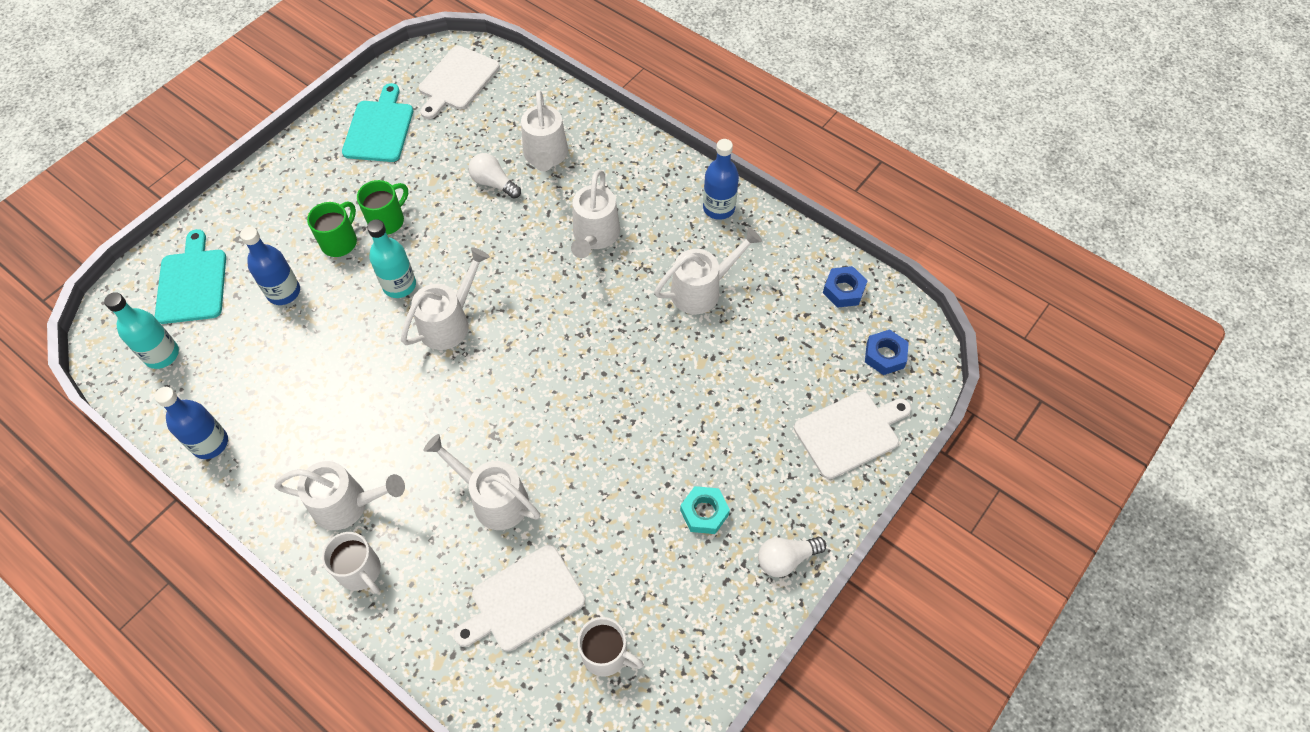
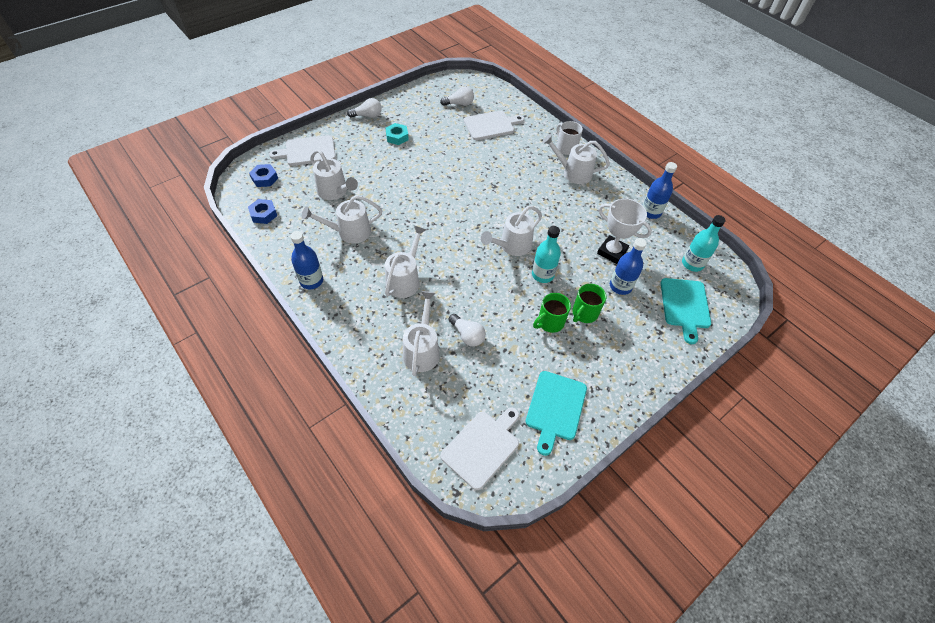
camera: 170 degrees left, 5 degrees down
(290, 347) = (612, 252): none -> white trophy
(493, 498) = (499, 161): white watering can -> white watering can (335, 192)
(606, 654) = (459, 104): white mug -> white light bulb

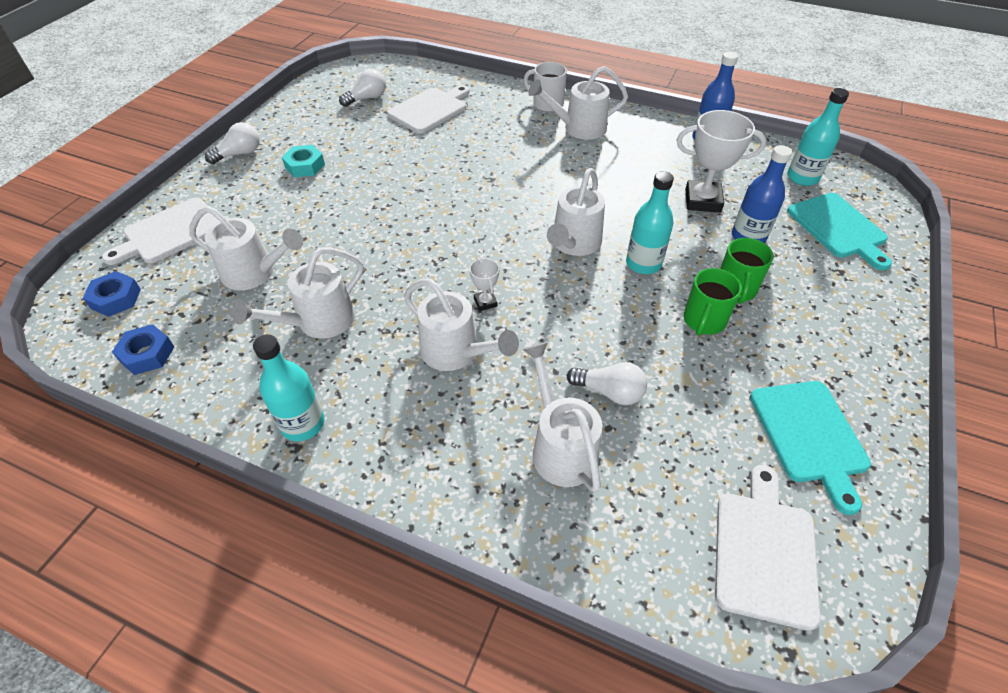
camera: 25 degrees left, 5 degrees down
(311, 281) = (303, 424): blue bottle -> turquoise bottle
(405, 279) = (456, 353): white watering can -> white watering can turned 135 degrees clockwise
(438, 258) = (485, 302): none -> white trophy

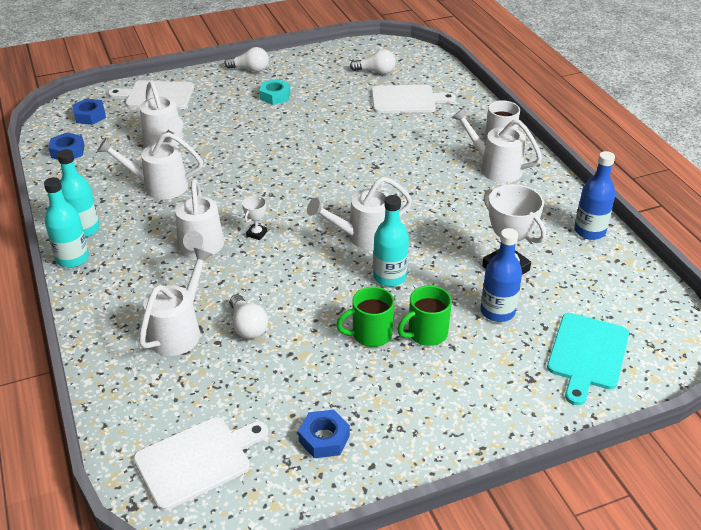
camera: 45 degrees right, 10 degrees down
(802, 177) = (625, 304): turquoise bottle -> turquoise bottle (72, 258)
(810, 435) = (324, 438): turquoise cutting board -> blue nut

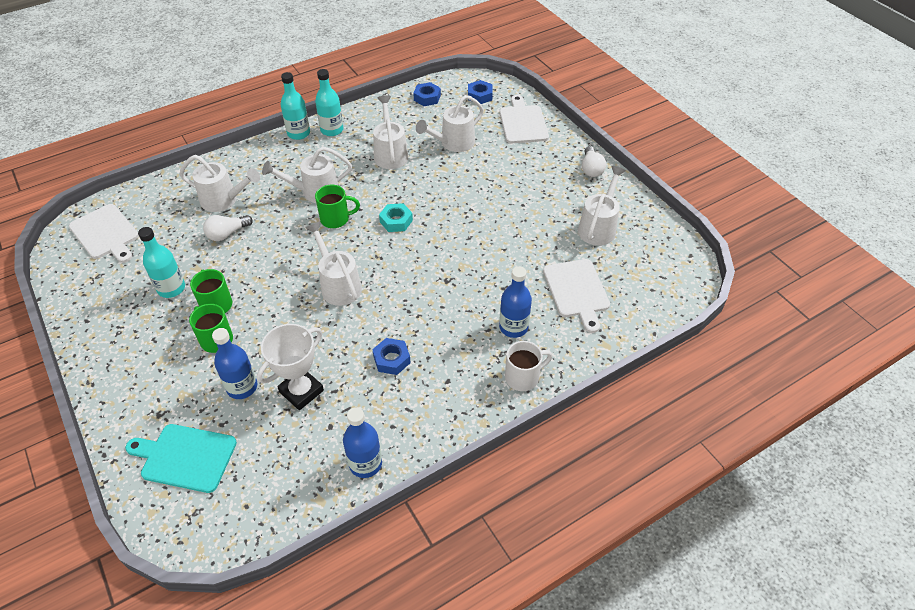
camera: 80 degrees right, 10 degrees up
(256, 234) = (336, 219): white trophy -> green mug
(275, 96) = (548, 194): turquoise nut -> turquoise nut (396, 221)
(324, 438) = (114, 292): blue nut -> blue nut (391, 359)
(375, 72) = (625, 260): white light bulb -> none
(389, 277) = (285, 308): turquoise bottle -> turquoise bottle (171, 288)
(442, 136) = (513, 327): none -> blue bottle
(494, 167) = (465, 375): white watering can -> white watering can (598, 227)

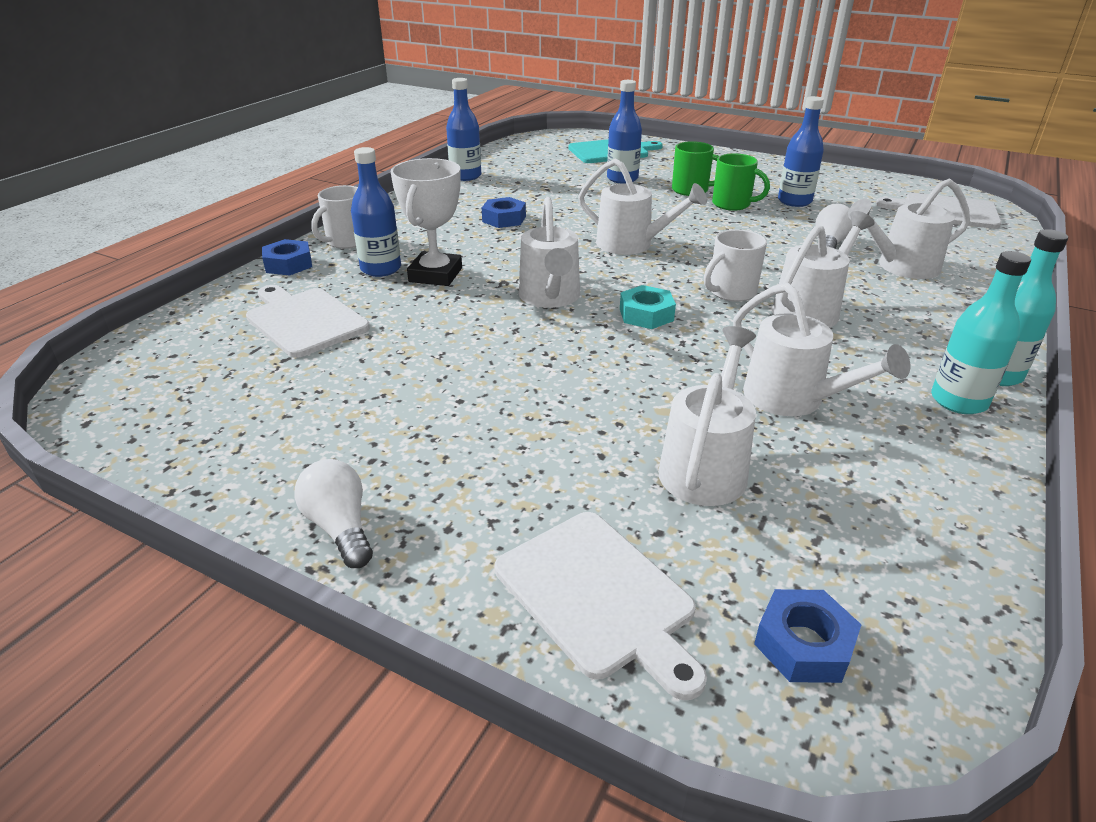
camera: 150 degrees right, 15 degrees down
(171, 288) = (794, 201): turquoise bottle -> blue bottle
(301, 391) = (567, 188): white trophy -> white trophy (435, 275)
(336, 219) = (731, 292): green mug -> white mug
(427, 98) = (918, 565): blue nut -> blue nut (288, 264)
(598, 227) = (288, 411): white watering can -> white watering can (550, 298)

